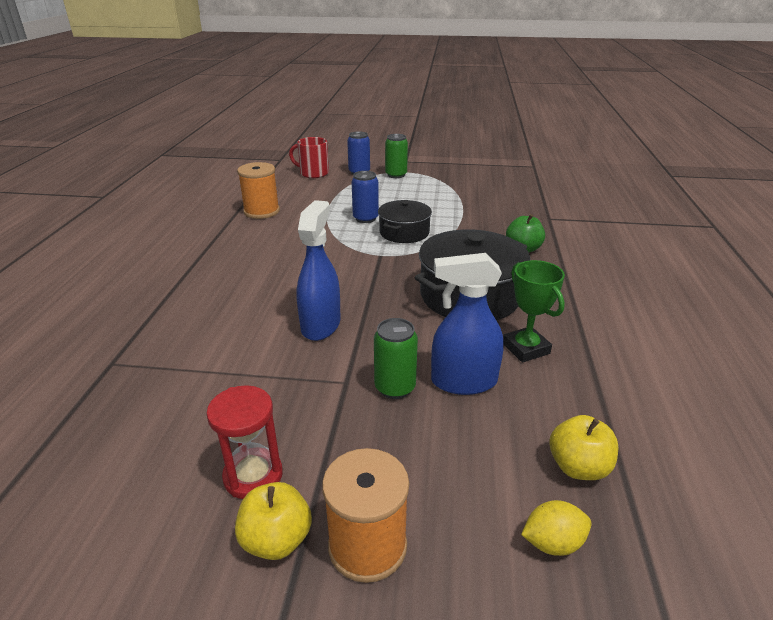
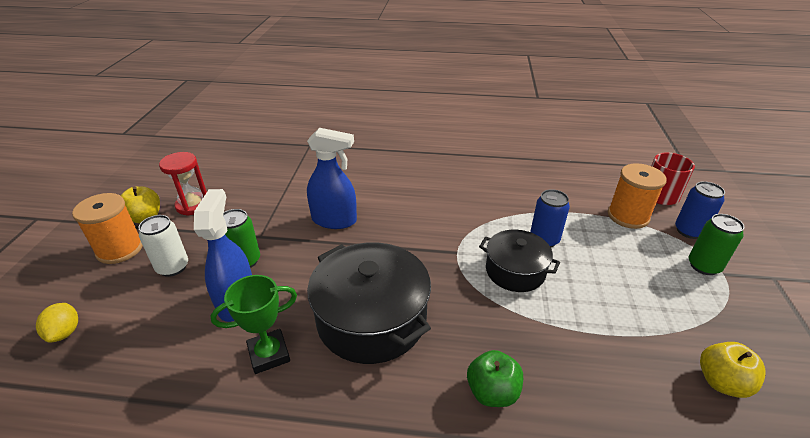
camera: 90 degrees right, 5 degrees up
(261, 211) = (537, 171): orange spool -> orange spool (628, 216)
(410, 457) = (173, 267): none -> white can
(578, 467) = (111, 363): yellow apple -> yellow apple (721, 382)

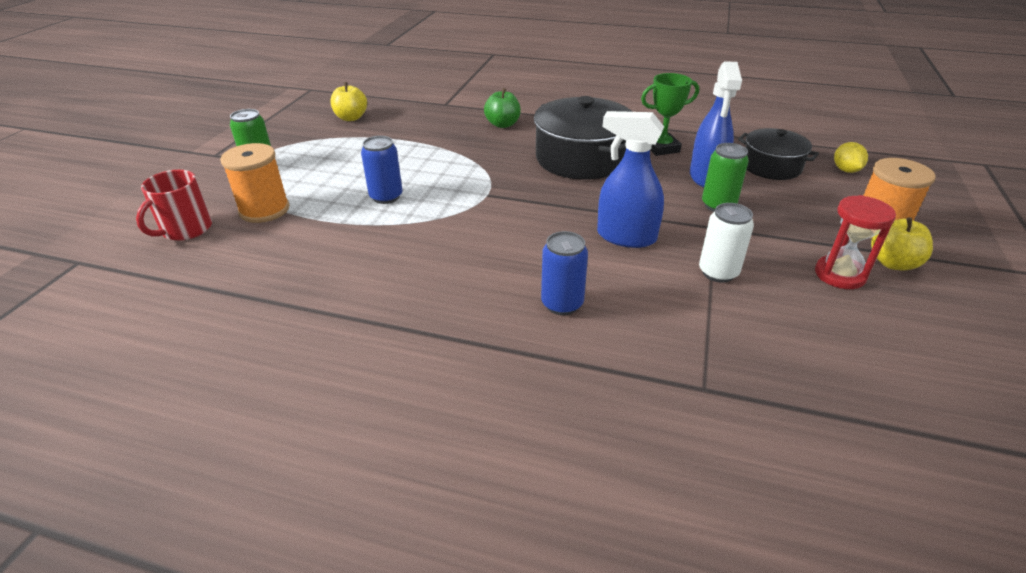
camera: 170 degrees left, 0 degrees up
(173, 267) = (795, 206): white can -> white can (718, 272)
(515, 271) = (438, 176): black pot -> black pot (771, 167)
(689, 231) = (222, 191): blue can -> blue can (562, 304)

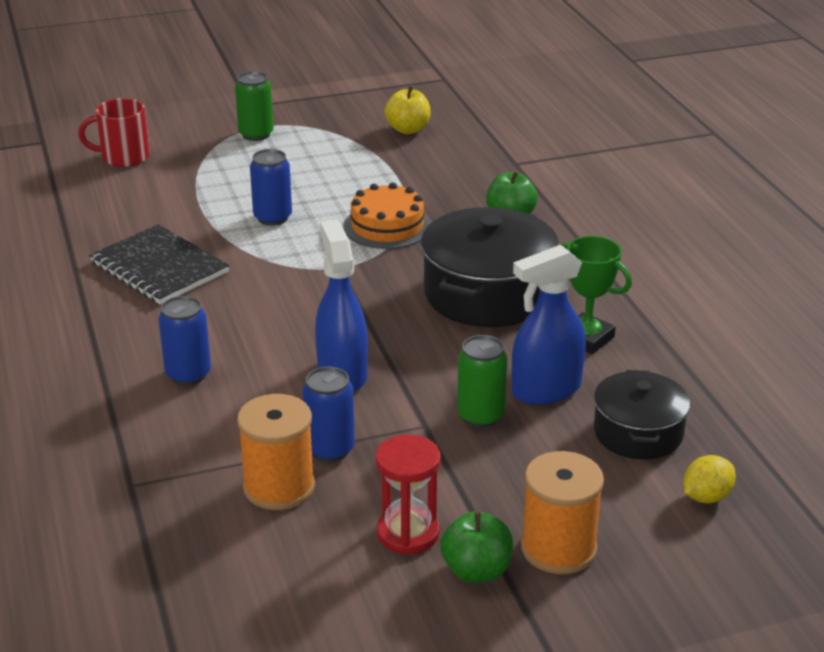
camera: 55 degrees right, 5 degrees down
(264, 210) = (187, 174): orange spool -> orange spool (279, 487)
(386, 267) = (159, 267): none -> black notebook
(459, 162) = (387, 226): none -> orange cake
(718, 272) = (330, 449): white can -> blue can
(893, 263) = (476, 571): yellow apple -> green apple

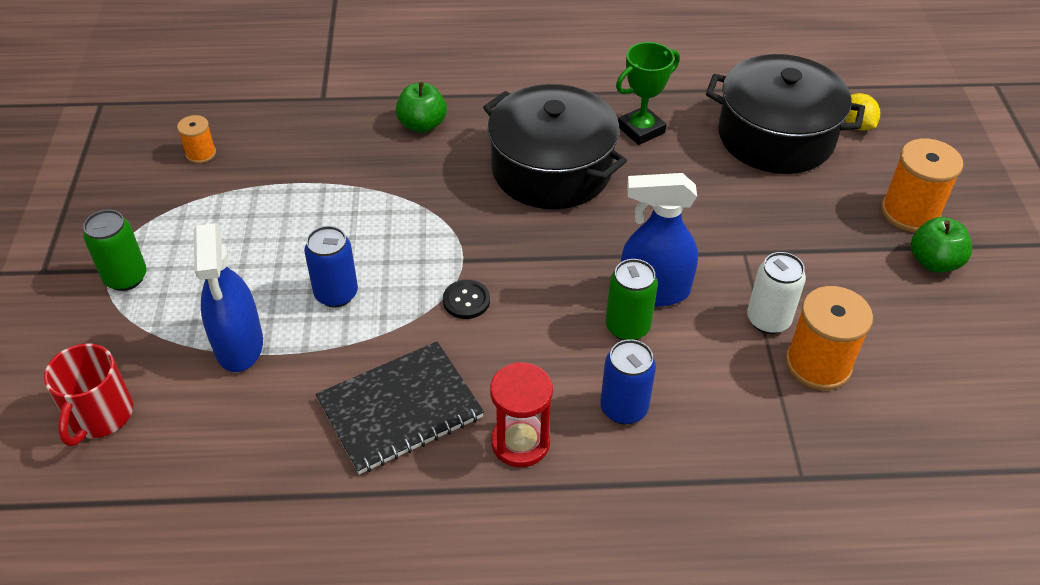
camera: 75 degrees left, 15 degrees up
(289, 277) = (466, 300): none -> black button
(330, 449) = (768, 320): blue can -> white can
(387, 226) = (399, 209): orange cake -> none
(408, 129) = (201, 154): yellow apple -> orange spool
(408, 533) = (887, 292): red hourglass -> red hourglass (520, 443)
(480, 416) = (737, 216): green can -> green can (627, 327)
(545, 390) = (709, 170): blue spray bottle -> blue spray bottle (239, 345)
(638, 433) = (775, 137): black pot -> black pot, size x1.65

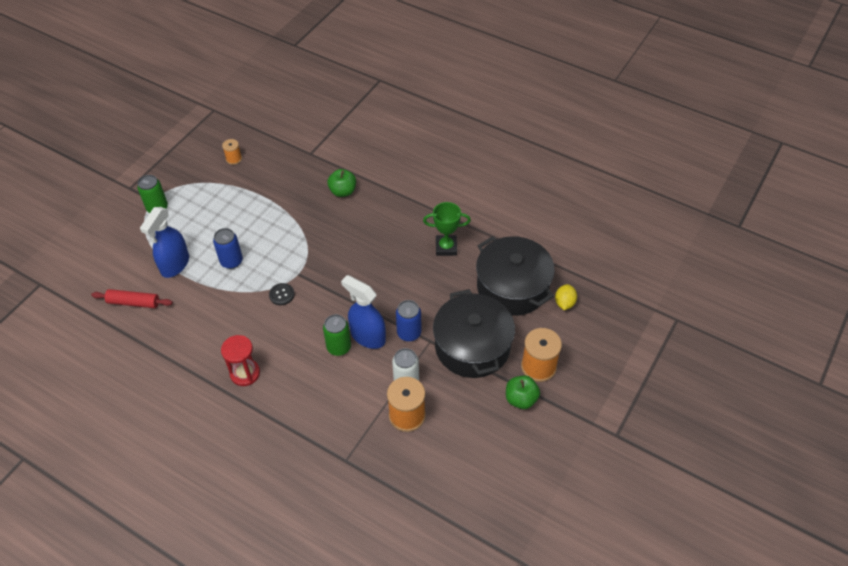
camera: 35 degrees right, 5 degrees up
(99, 415) = (102, 267): red mug -> none
(215, 440) = (133, 302): none -> red rolling pin
(400, 409) = (212, 330): black notebook -> none
(551, 169) = (381, 247): black pot -> black pot (472, 346)
(623, 408) = (301, 384): blue can -> blue can (409, 333)

